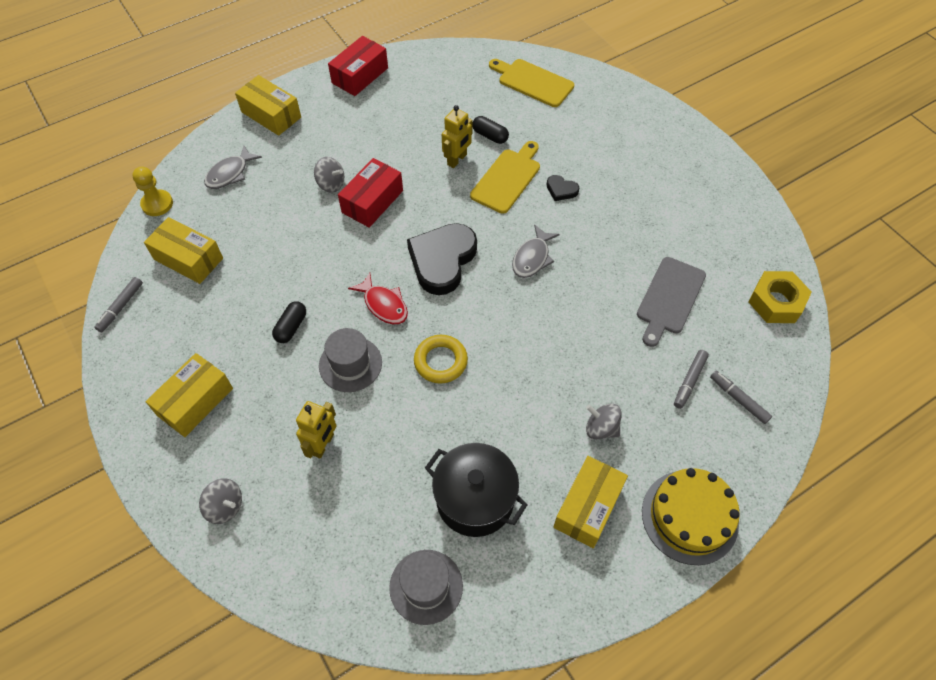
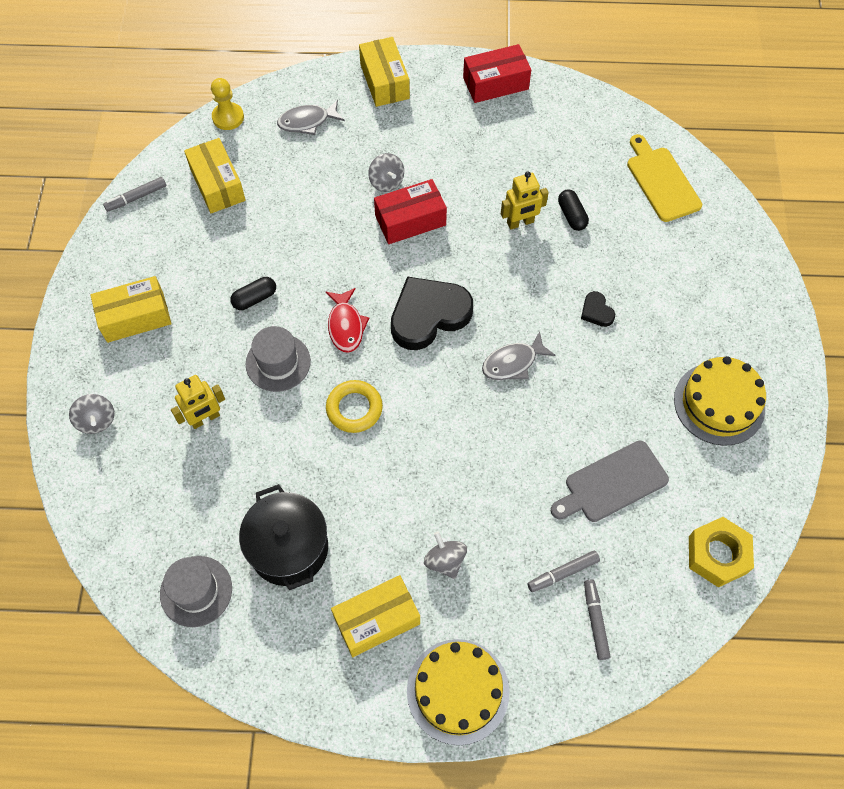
camera: 35 degrees right, 5 degrees up
(507, 178) = (553, 269): yellow cutting board -> none
(692, 203) = (719, 403): none -> yellow cake

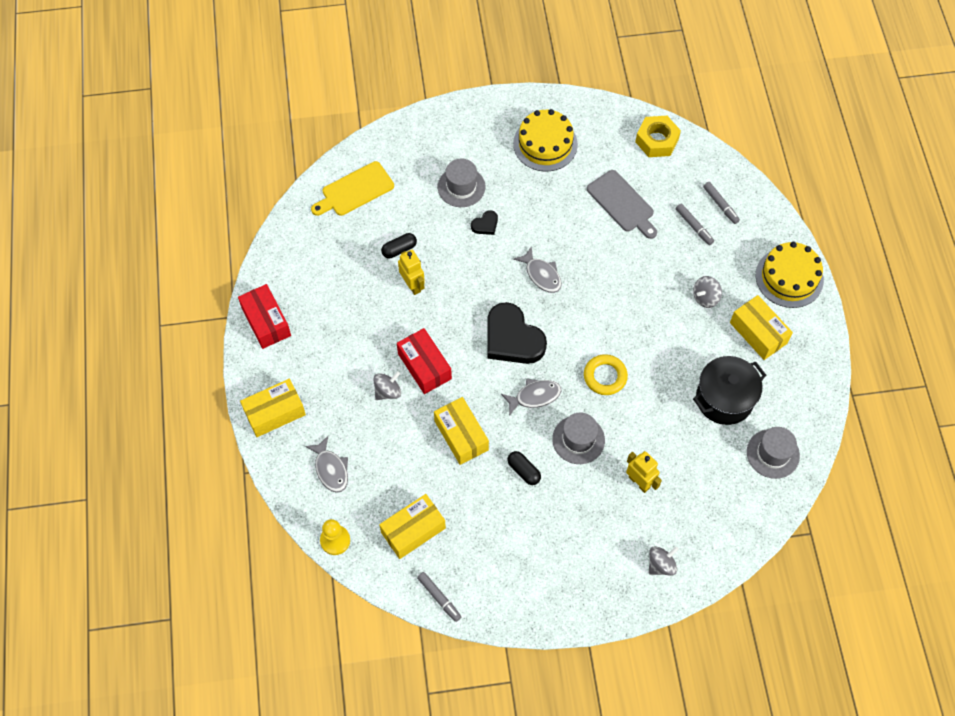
camera: 100 degrees left, 0 degrees up
(135, 317) = (561, 562): yellow box -> yellow box (461, 435)
(346, 326) = (534, 396): red fish -> grey fish
(595, 620) = (720, 205): grey marker -> grey marker turned 105 degrees counterclockwise
(657, 293) = (461, 187): none -> grey hat

